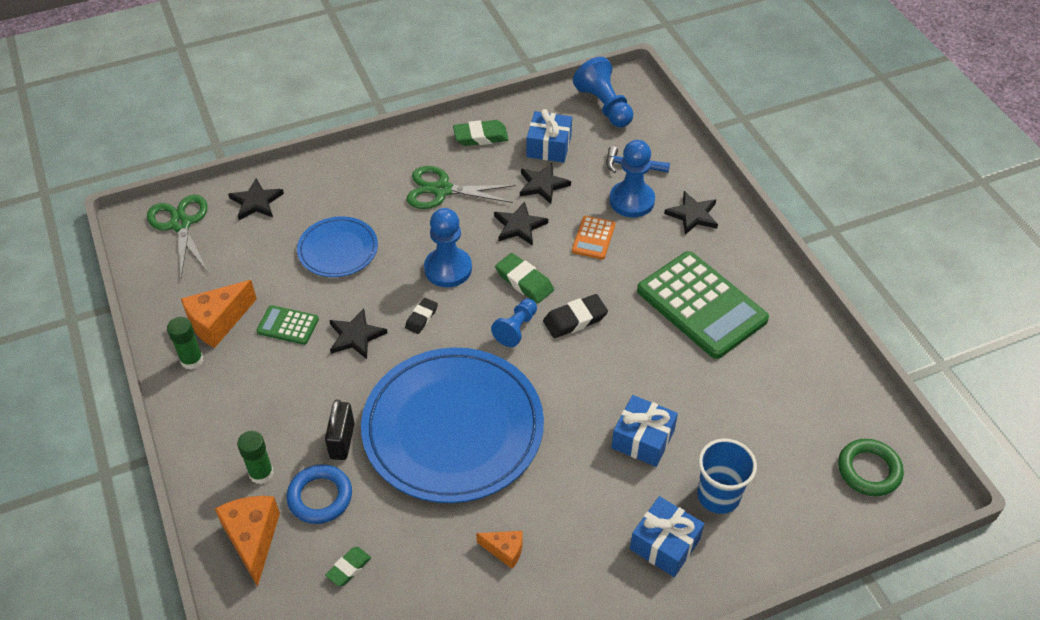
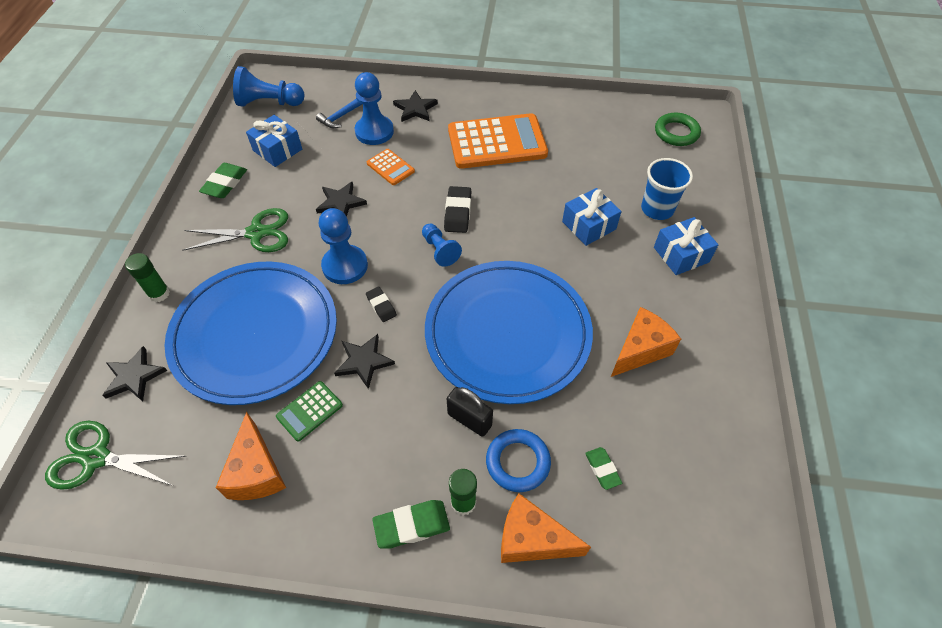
camera: 60 degrees left, 5 degrees up
(192, 360) = (285, 515): green glue stick -> green glue stick (159, 293)
(338, 250) = (255, 334): blue plate -> blue plate, size x1.99
(441, 190) = (257, 233): green scissors -> green scissors turned 135 degrees counterclockwise
(505, 550) = (640, 350): orange cheese -> orange cheese, size x1.77
(524, 281) = (398, 225): green eraser -> green eraser (412, 526)
(542, 185) = (312, 171): black star -> none
(701, 305) = (497, 142): green calculator -> orange calculator

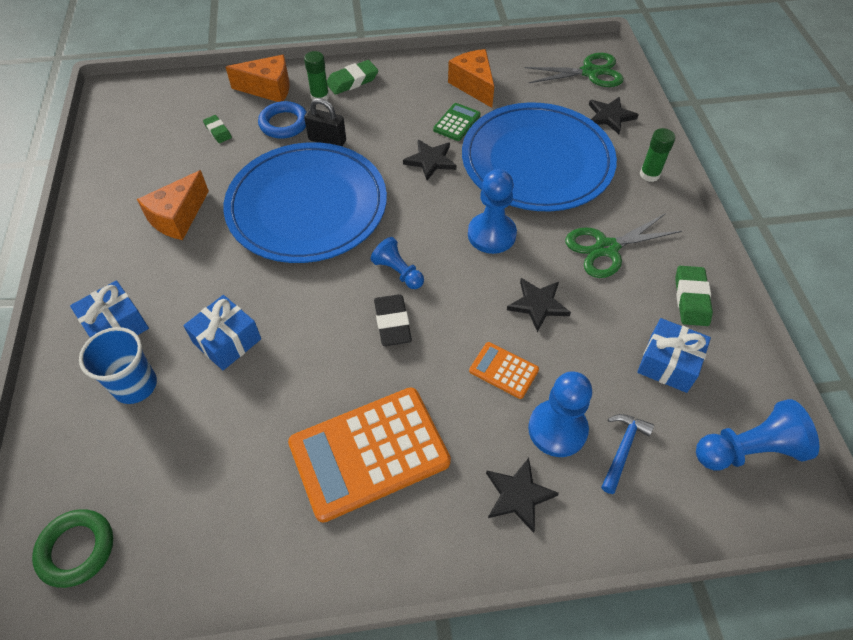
camera: 165 degrees right, 0 degrees up
(381, 306) = (436, 205): black eraser -> none

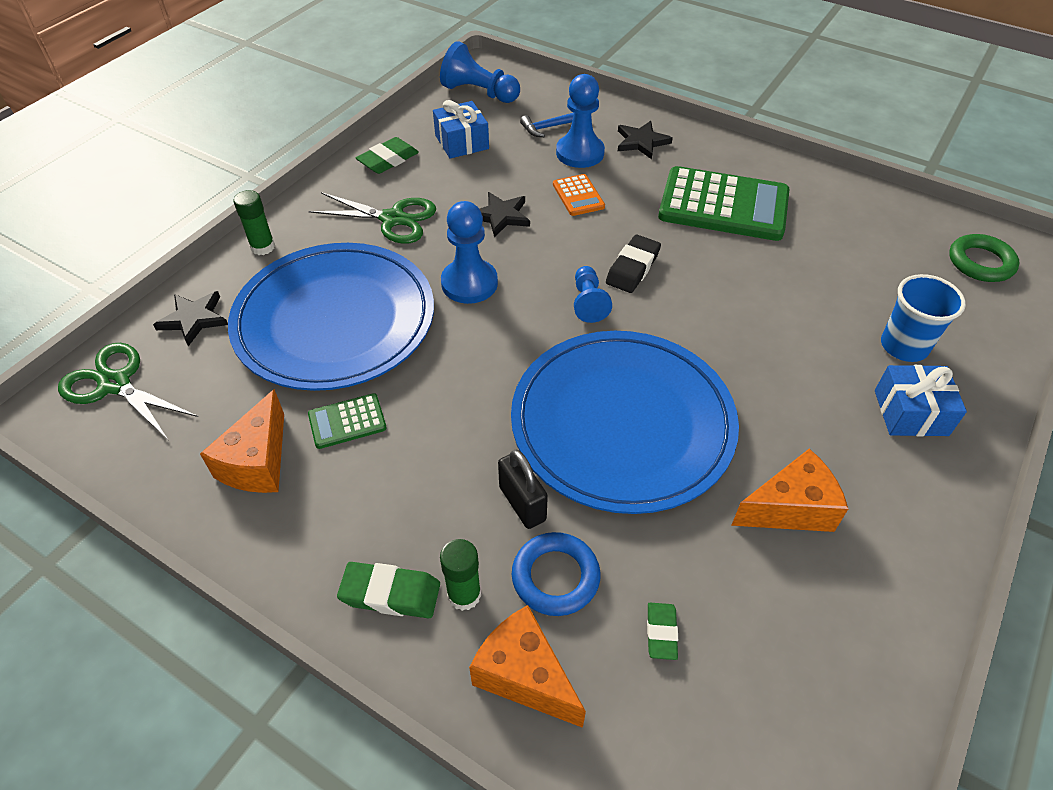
camera: 140 degrees left, 5 degrees down
(227, 341) = (796, 335): blue gift -> none
(369, 453) = (723, 205): orange calculator -> green calculator
(430, 161) = (434, 392): black star -> none

